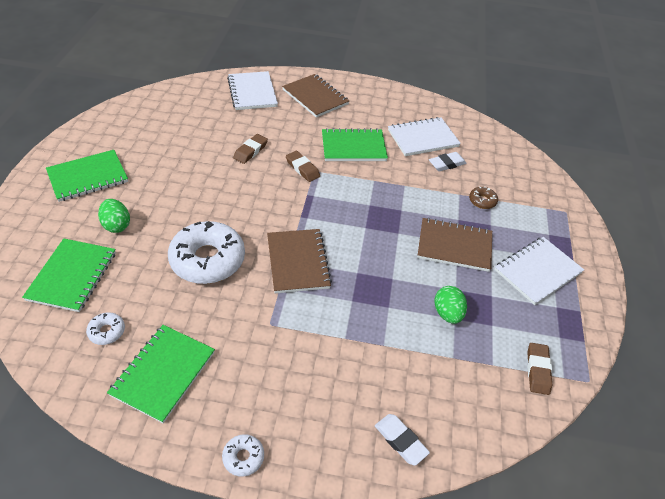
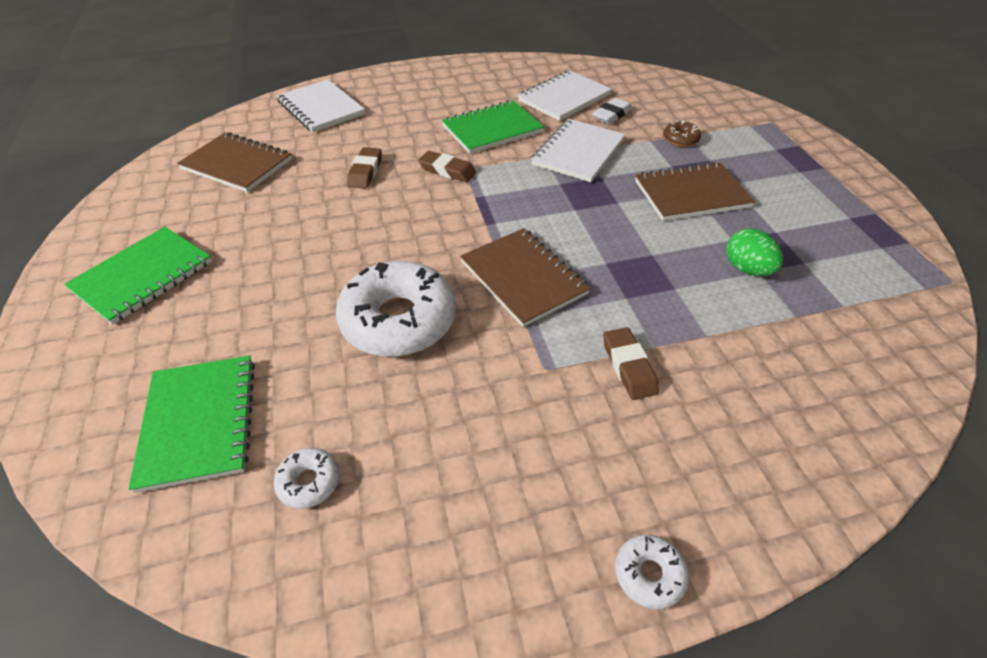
camera: 20 degrees left, 0 degrees up
(116, 225) = (230, 324): green egg -> none
(163, 373) = (442, 505): green notebook -> none
(315, 97) = (405, 92): brown notebook -> brown notebook (237, 164)
(400, 441) = (826, 446): white eraser -> none
(537, 271) = (799, 189): white notebook -> white notebook (578, 152)
(538, 370) = (894, 292): brown eraser -> brown eraser (628, 366)

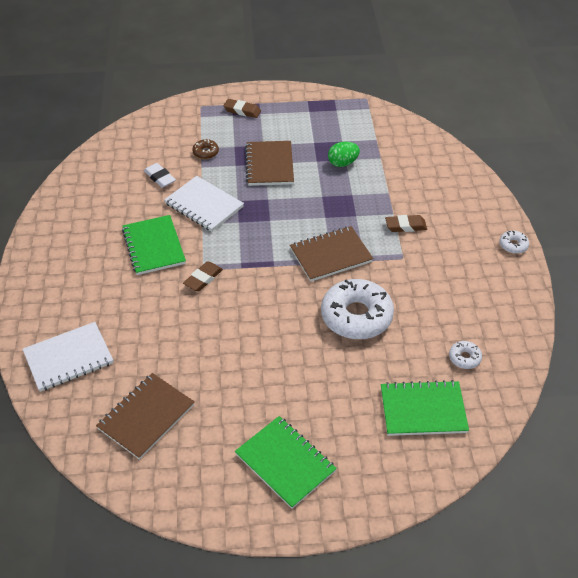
camera: 80 degrees left, 0 degrees up
(365, 172) = (188, 328): brown eraser -> brown eraser (242, 111)
(564, 98) = (122, 197): white notebook -> none

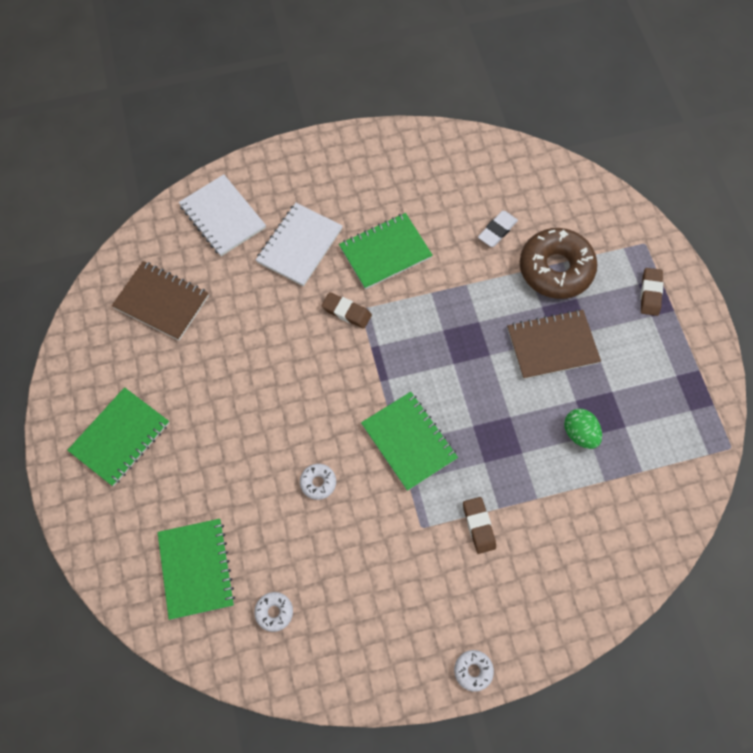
camera: 80 degrees right, 20 degrees up
(204, 205) = (462, 287): white notebook -> white notebook (299, 245)
(205, 152) = (556, 269): brown donut -> brown donut, size x2.30
(331, 255) = (409, 441): brown notebook -> green notebook
(356, 316) = (318, 483): white donut -> white donut, size x0.43

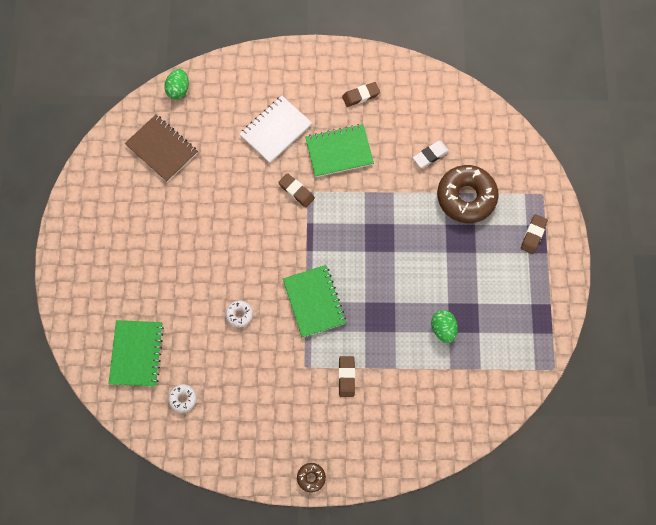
camera: 15 degrees right, 5 degrees up
(120, 437) = (107, 244): green notebook -> none
(164, 226) = (178, 89): none -> green egg
(222, 217) = (224, 93): white notebook -> none
(392, 182) = (361, 96): none -> brown eraser
(473, 671) = (311, 477): white donut -> brown donut
(552, 345) = (444, 256): brown notebook -> none

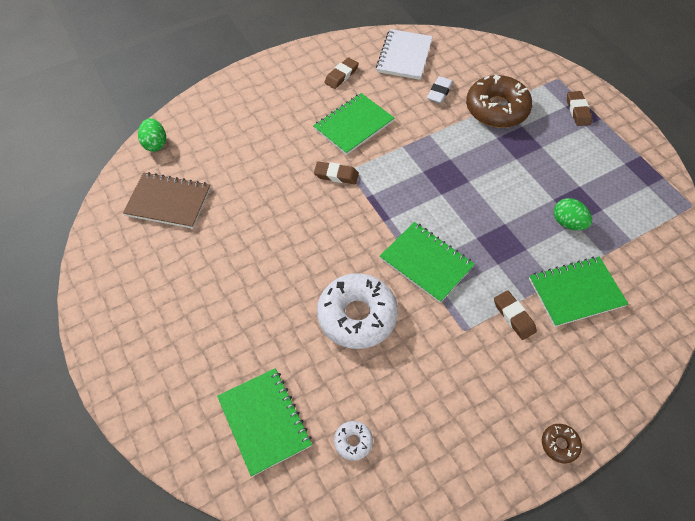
camera: 30 degrees left, 15 degrees down
(239, 314) = (357, 316): white donut -> white donut, size x2.30
(276, 130) = (279, 135): white notebook -> white notebook (404, 56)
(405, 385) = (576, 292): none -> green notebook

